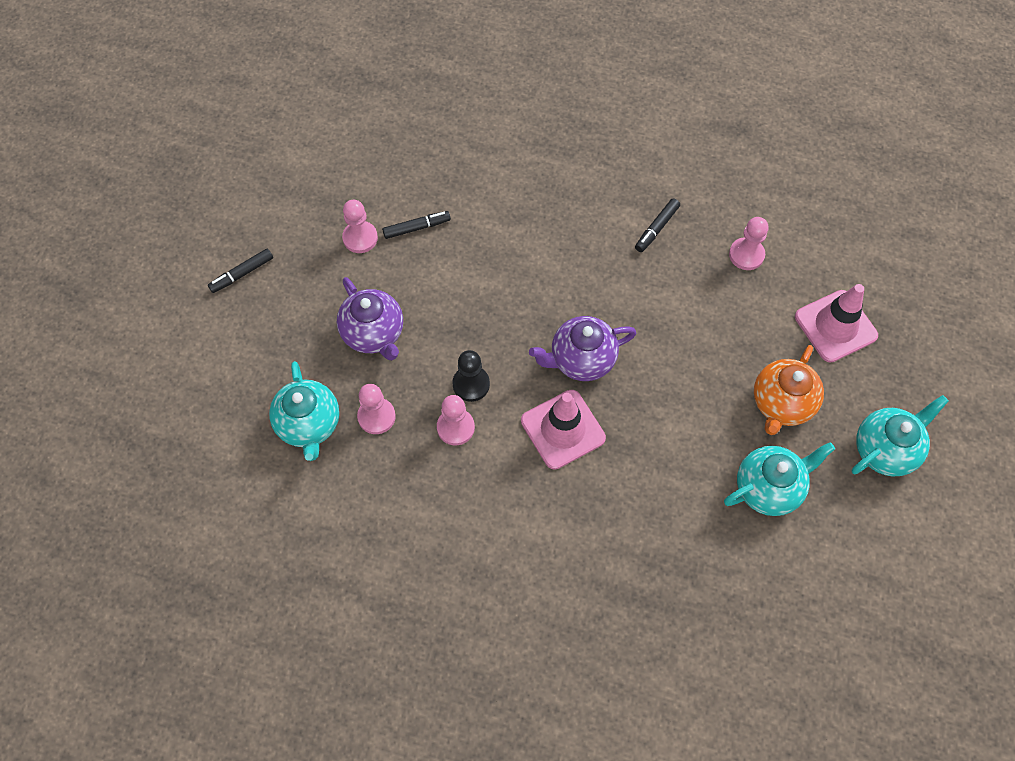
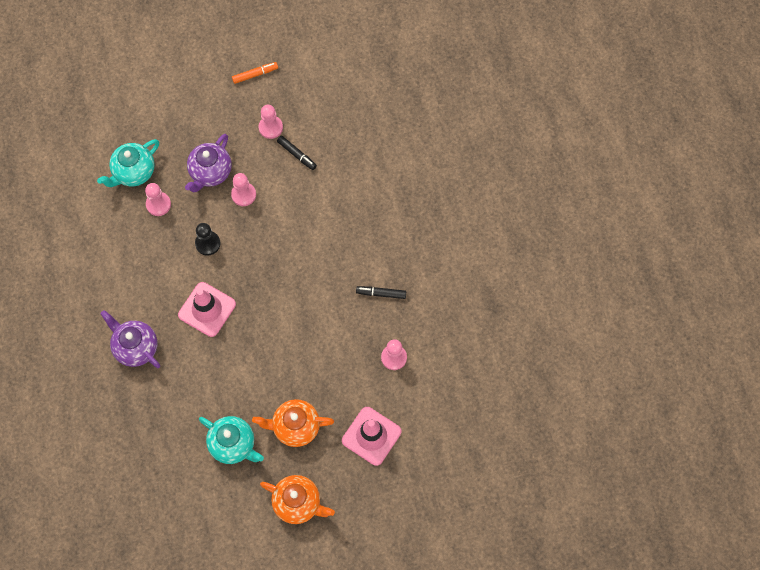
camera: 60 degrees right, 5 degrees up
(242, 274) = (208, 79): black marker -> none
(275, 220) = (255, 74): none -> orange marker
(455, 427) = (175, 250): pink pawn -> pink pawn (243, 195)
(581, 360) = (259, 296): purple teapot -> purple teapot (135, 347)
(885, 449) = (298, 503): turquoise teapot -> orange teapot

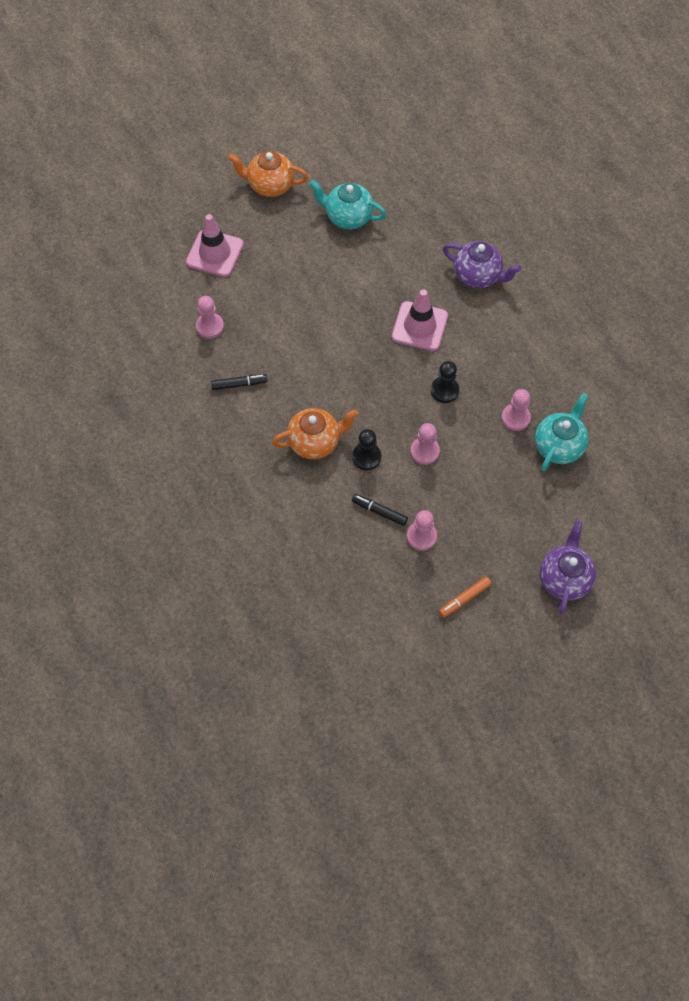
camera: 165 degrees right, 5 degrees down
(210, 172) = (472, 466): purple teapot -> purple teapot (564, 578)
(292, 201) = (366, 457): none -> black pawn
(295, 427) = (292, 244): orange teapot -> orange teapot (315, 442)

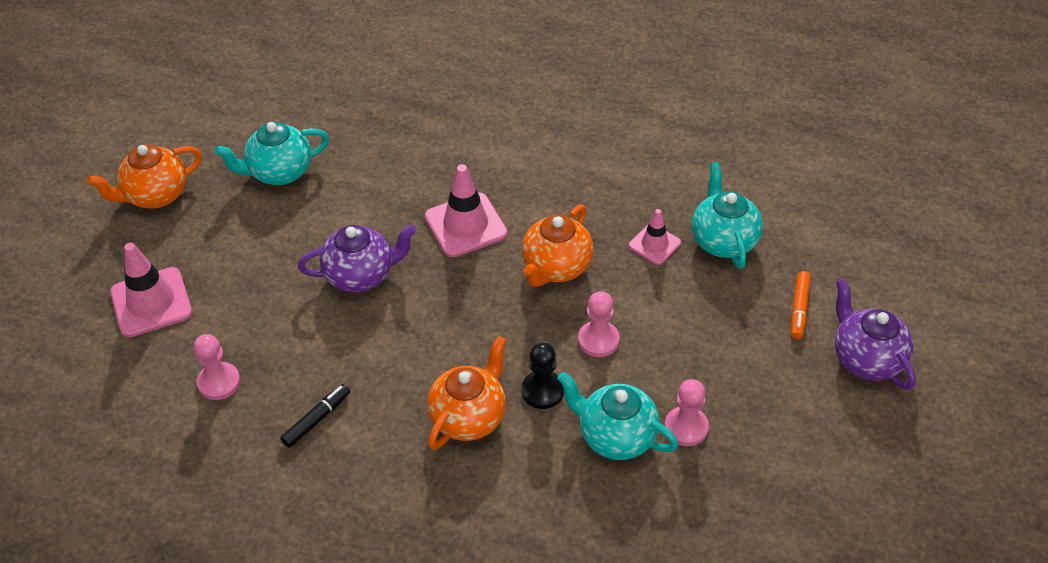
camera: 40 degrees left, 15 degrees down
(379, 511) = (615, 436): black marker -> turquoise teapot
(444, 390) = (556, 268): black pawn -> orange teapot
(464, 599) = (797, 456): orange marker -> orange marker (799, 309)
(478, 276) = (477, 142): purple teapot -> purple teapot (361, 275)
(515, 418) = (654, 244): pink pawn -> pink traffic cone

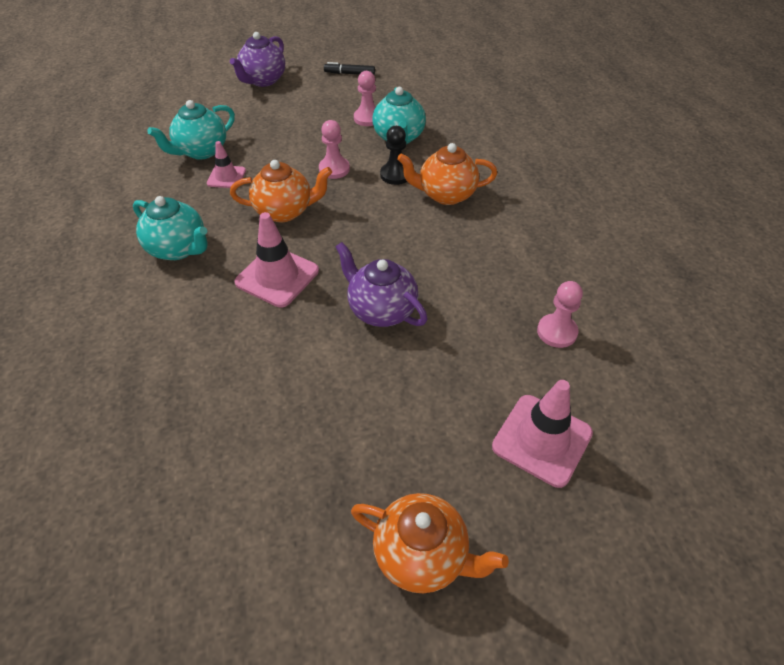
camera: 125 degrees left, 0 degrees up
(279, 172) = (304, 453): turquoise teapot -> turquoise teapot (179, 249)
(317, 419) = (523, 260): black marker -> black marker (349, 74)
(799, 309) = (242, 109): orange marker -> none

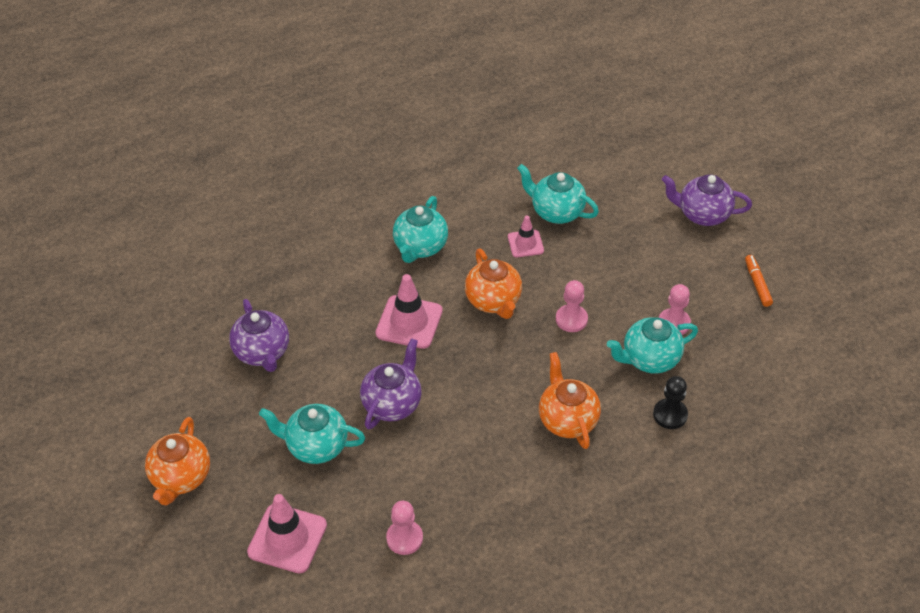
camera: 75 degrees right, 0 degrees up
(250, 422) = (262, 353): none -> purple teapot
(349, 74) = (757, 284): black marker -> orange marker
(395, 175) = (583, 371): black pawn -> black pawn (670, 415)
(416, 389) = (316, 446): none -> turquoise teapot

